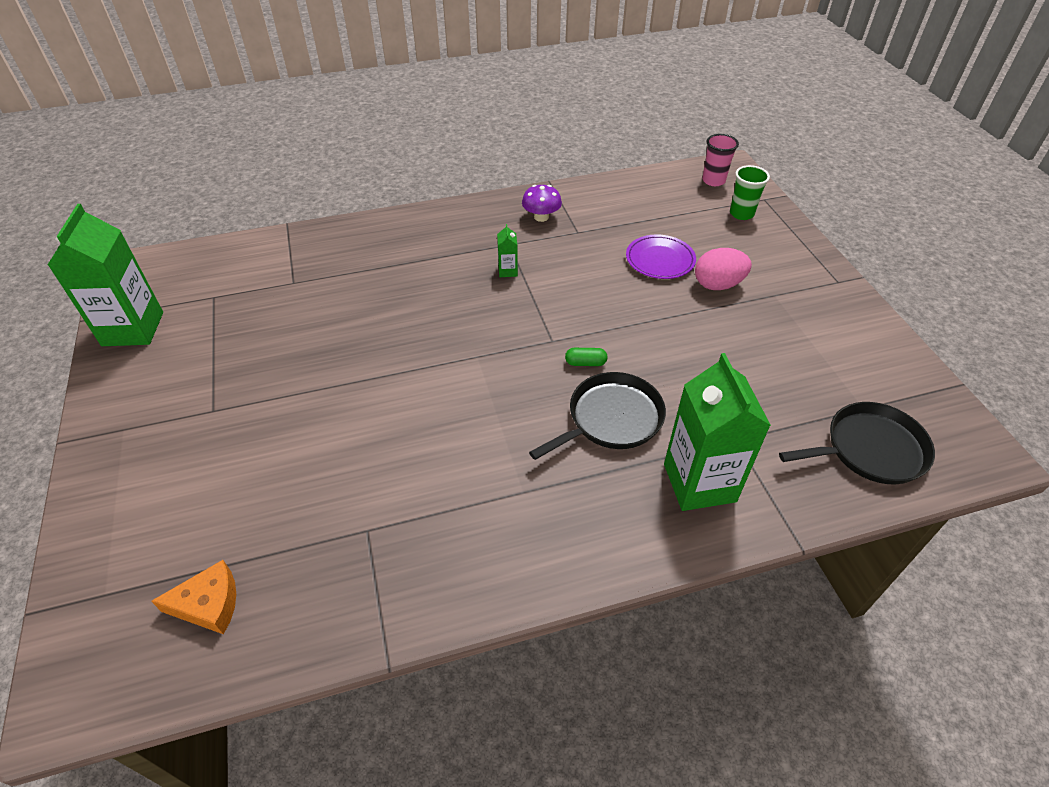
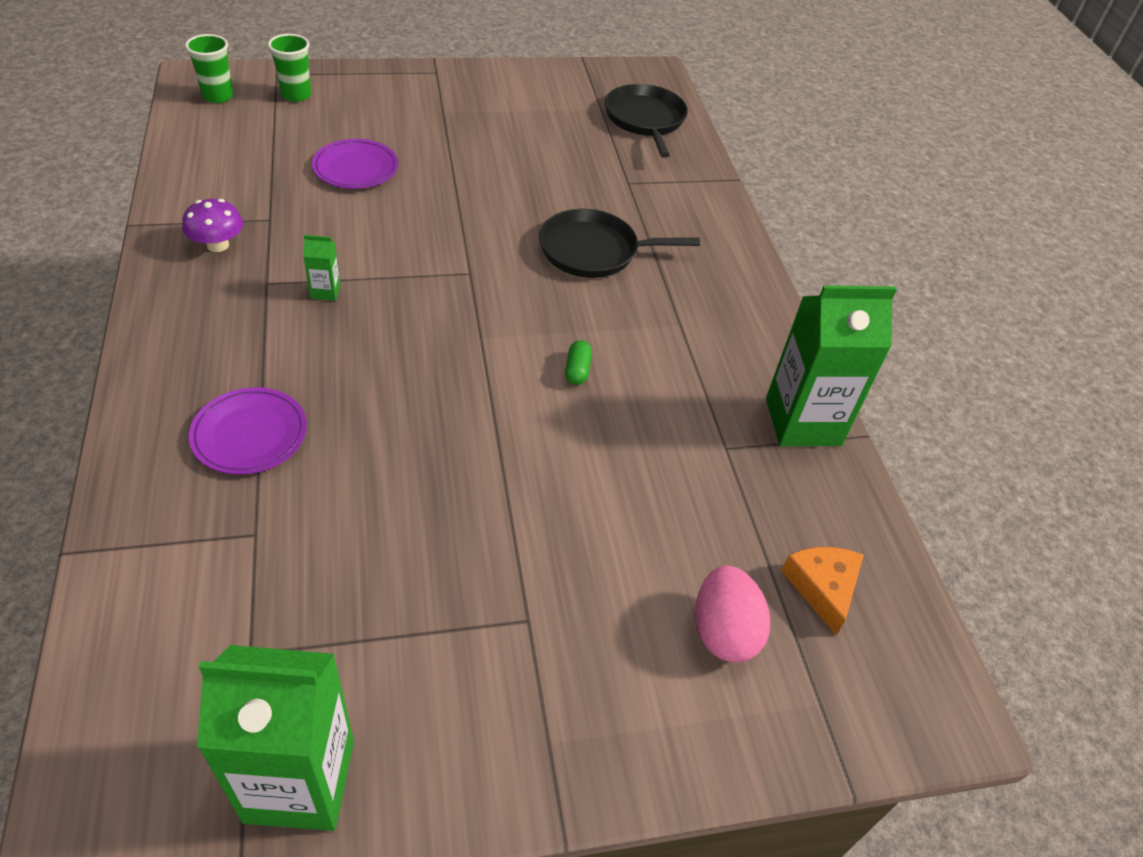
camera: 90 degrees left, 0 degrees up
(369, 265) = (250, 434): none -> purple plate
(585, 363) = (511, 254): green capsule -> green capsule (577, 370)
(611, 419) = (594, 251): black pan -> black pan turned 60 degrees counterclockwise
(699, 482) = (674, 214): green carton -> green carton (803, 422)
(713, 180) = (218, 96): pink cup -> green cup
(718, 285) = (414, 140): pink egg -> pink egg (723, 631)

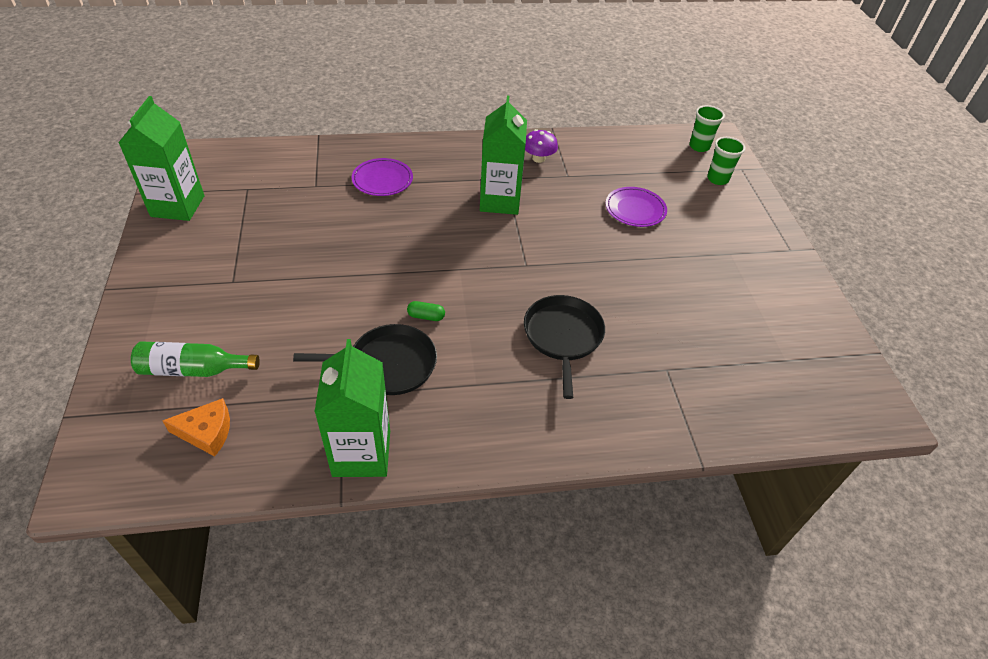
camera: 95 degrees right, 0 degrees up
(325, 291) = (500, 201): green carton -> green carton, size x2.40
(645, 120) = (782, 395): black pan -> black pan (388, 364)
(723, 631) = (193, 369): pink egg -> green bottle

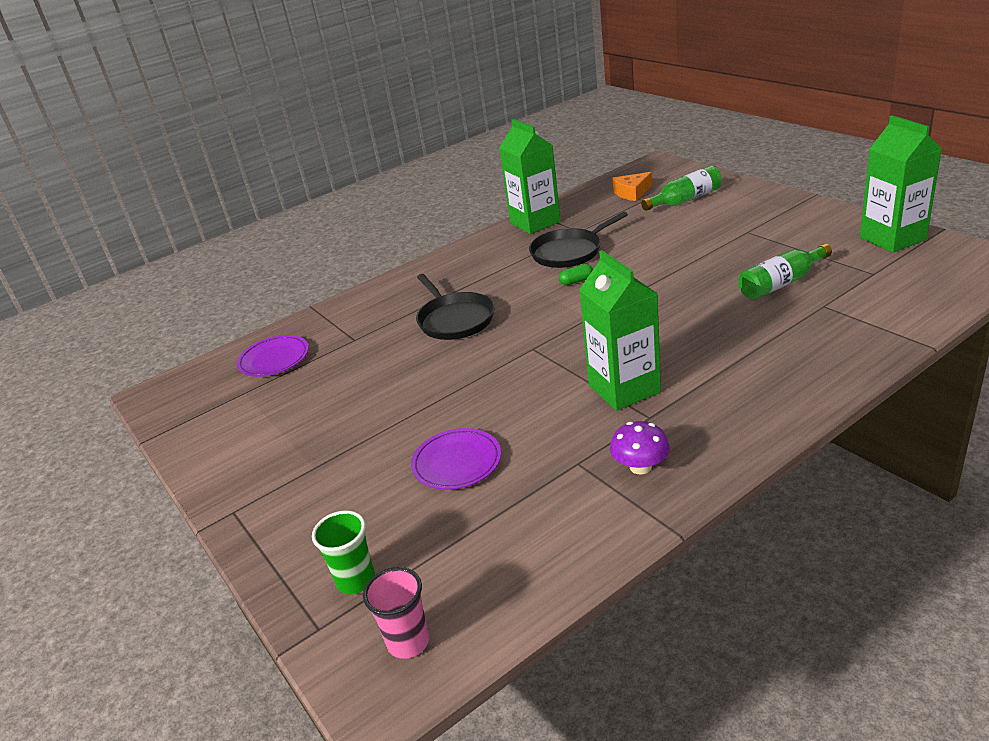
camera: 160 degrees right, 15 degrees down
(305, 216) = (781, 283): none -> green bottle
(382, 180) = (774, 343): purple plate -> purple plate (274, 359)
(699, 146) = (408, 642): green cup -> pink cup

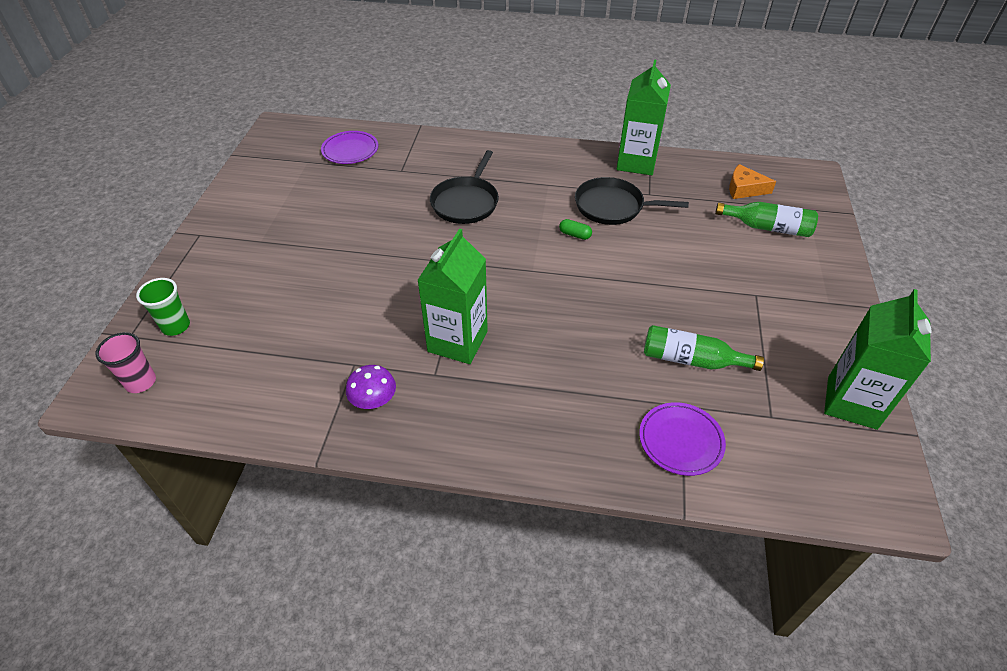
camera: 40 degrees right, 15 degrees up
(457, 462) = (311, 303): purple plate -> purple plate (680, 441)

